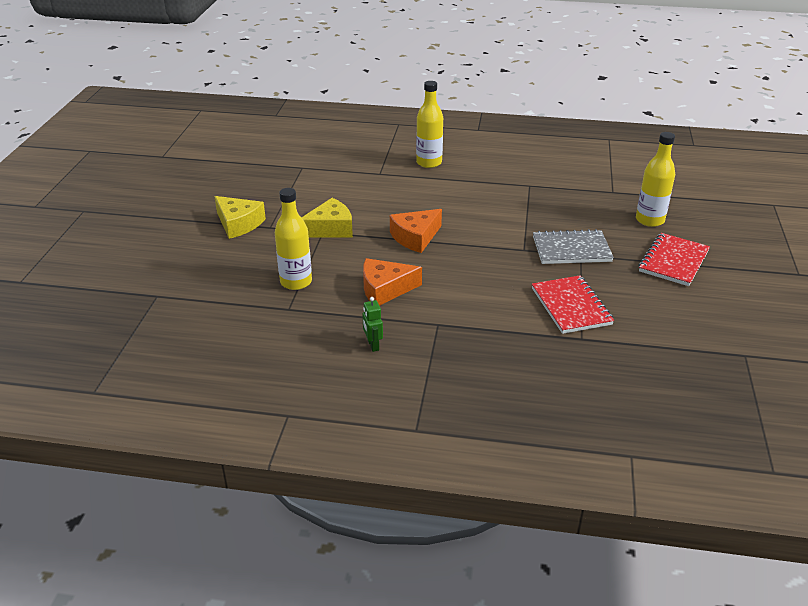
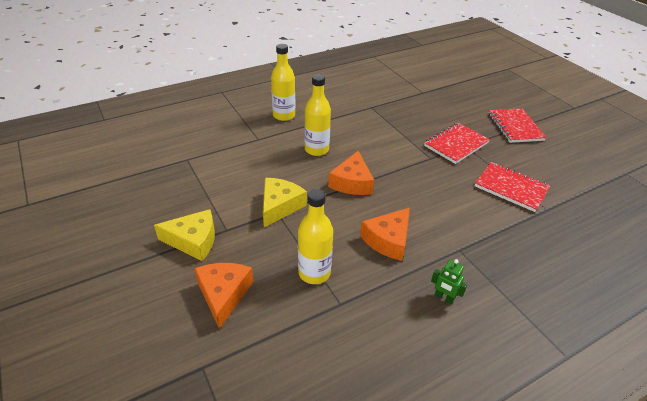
camera: 40 degrees left, 5 degrees up
(218, 264) = (224, 294): none -> orange cheese
(571, 249) = (456, 144): grey notebook -> red notebook
(649, 220) = (467, 104): yellow bottle -> yellow bottle (316, 150)

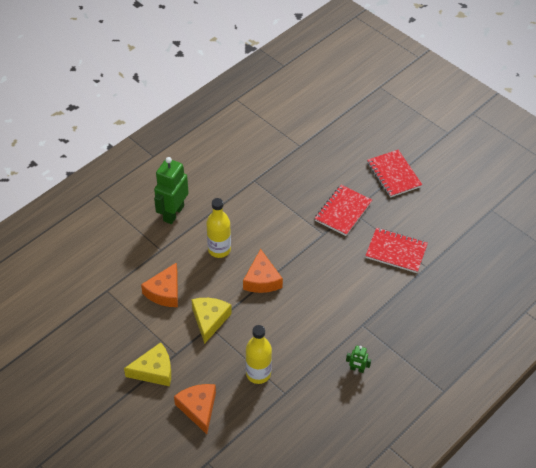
camera: 15 degrees left, 10 degrees up
(284, 115) = (173, 213): yellow bottle -> green robot
(388, 240) = (306, 330): orange cheese -> orange cheese (165, 292)

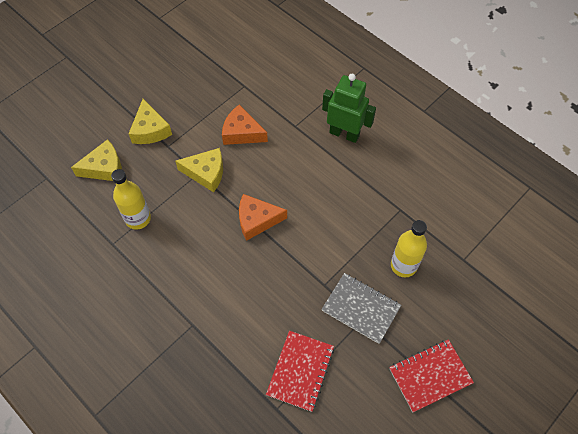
camera: 90 degrees right, 10 degrees up
(198, 408) = (104, 168): orange cheese -> yellow cheese
(219, 249) = (297, 178): yellow bottle -> yellow bottle (403, 265)
(343, 211) = (361, 308): red notebook -> grey notebook
(357, 369) = (134, 317): green robot -> none

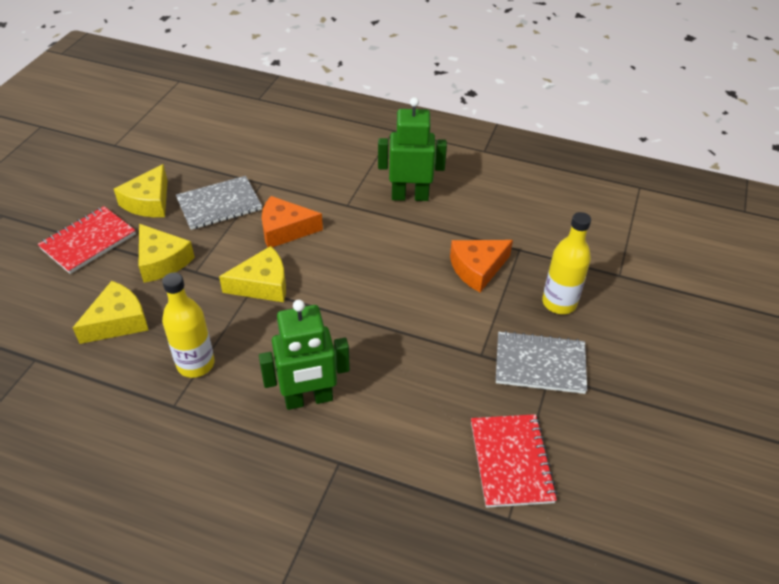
camera: 25 degrees left, 15 degrees down
(162, 77) = (149, 202): none -> yellow cheese
(195, 272) = (308, 399): none -> green robot
(207, 95) = (219, 205): none -> grey notebook
(257, 220) = (356, 314): orange cheese -> orange cheese (477, 269)
(430, 376) = (664, 406): red notebook -> red notebook (88, 241)

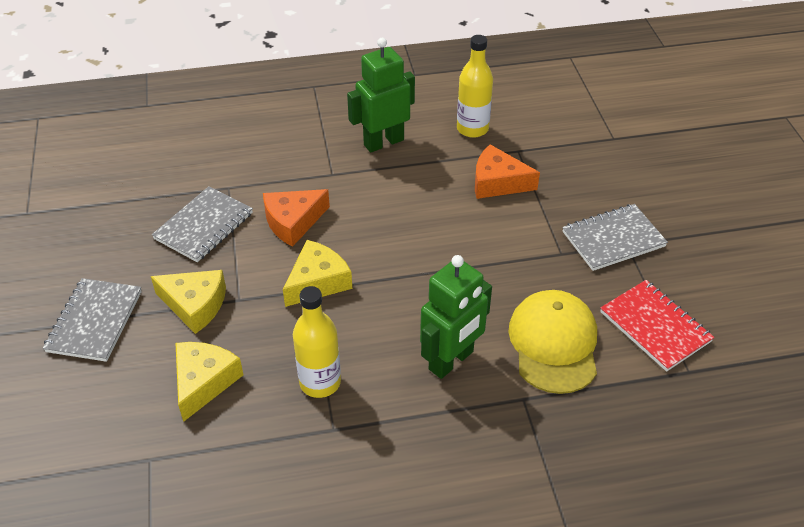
camera: 30 degrees left, 0 degrees up
(88, 241) = (94, 321): red notebook -> grey notebook
(149, 202) = (124, 254): yellow cheese -> none
(406, 429) = (554, 344): none -> yellow cap
(477, 269) = (497, 182): orange cheese -> orange cheese turned 75 degrees clockwise
(559, 303) = (587, 182): yellow bottle -> yellow bottle (472, 129)

